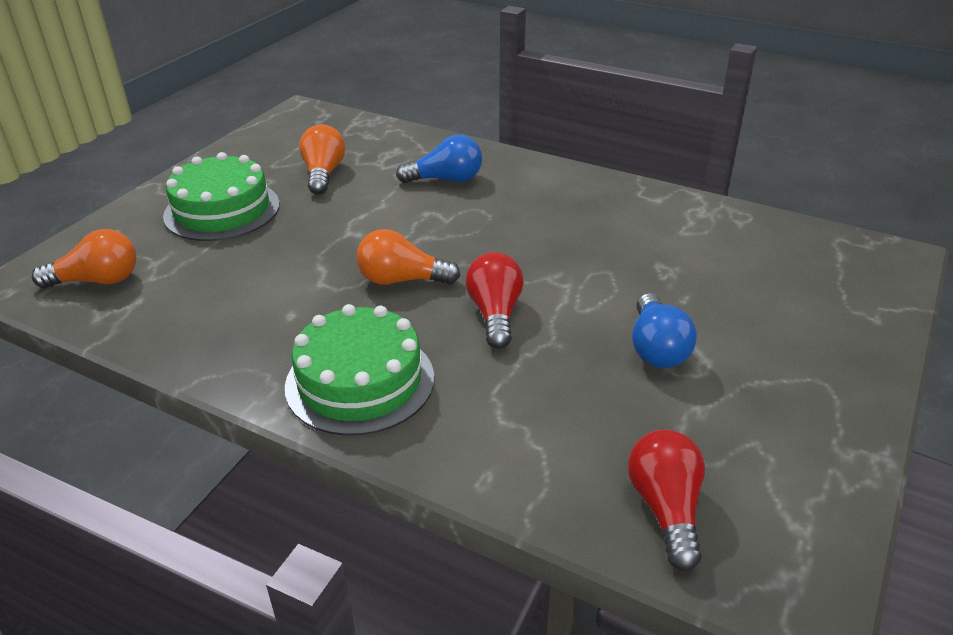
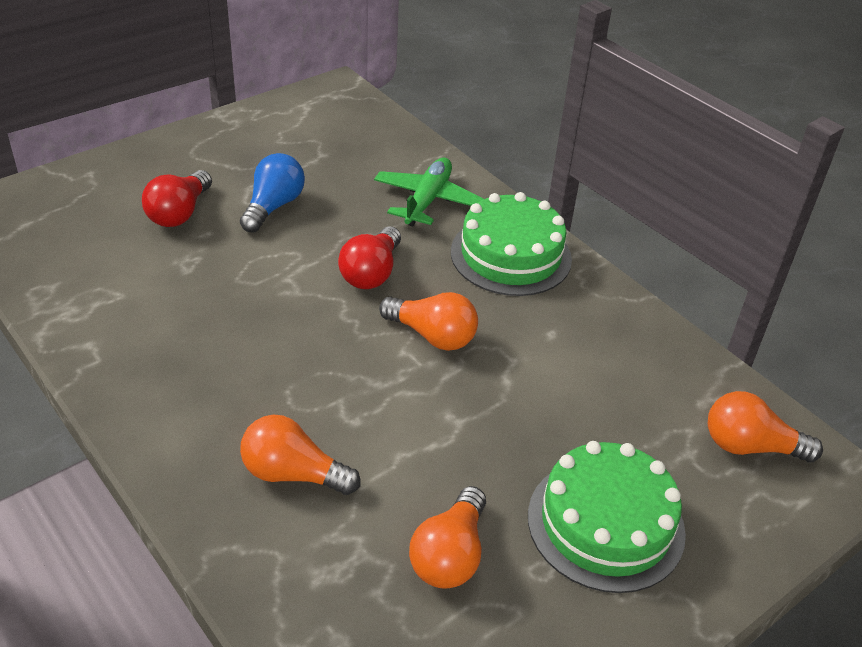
camera: 160 degrees left, 5 degrees up
(446, 179) = (293, 474): blue light bulb -> orange light bulb
(496, 420) = (427, 200): none -> green plane
(665, 508) = (365, 132): red light bulb -> red light bulb (179, 213)

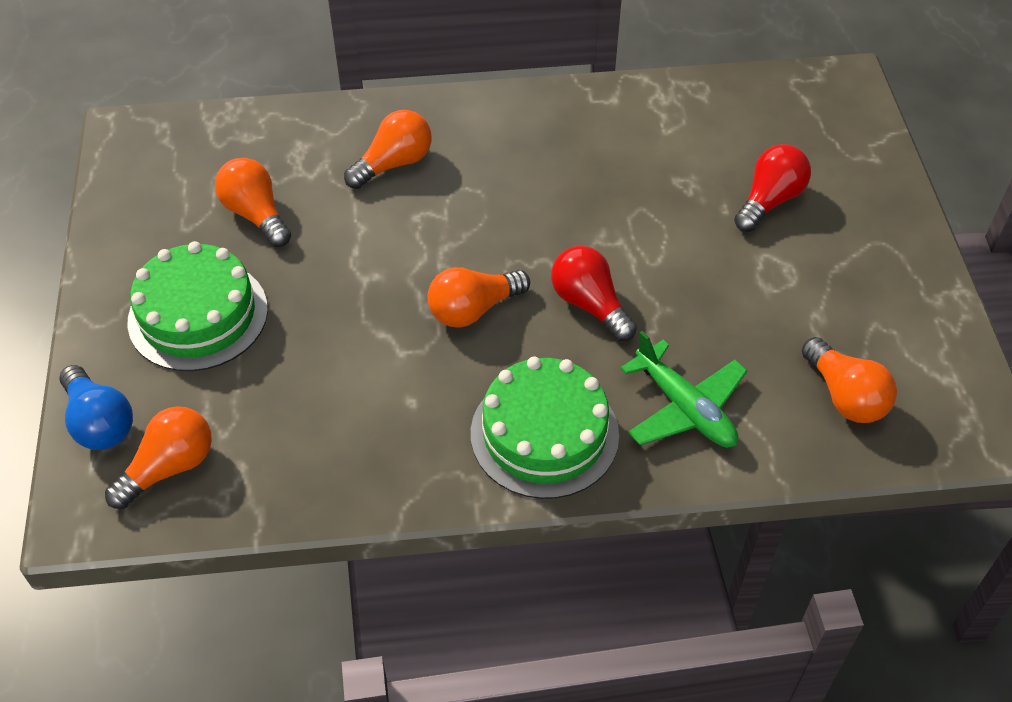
camera: 125 degrees right, 10 degrees up
(179, 213) = (769, 200): red light bulb -> red light bulb turned 75 degrees clockwise
(273, 206) = (744, 272): blue light bulb -> blue light bulb (99, 422)
(355, 140) = (845, 396): none -> orange light bulb

